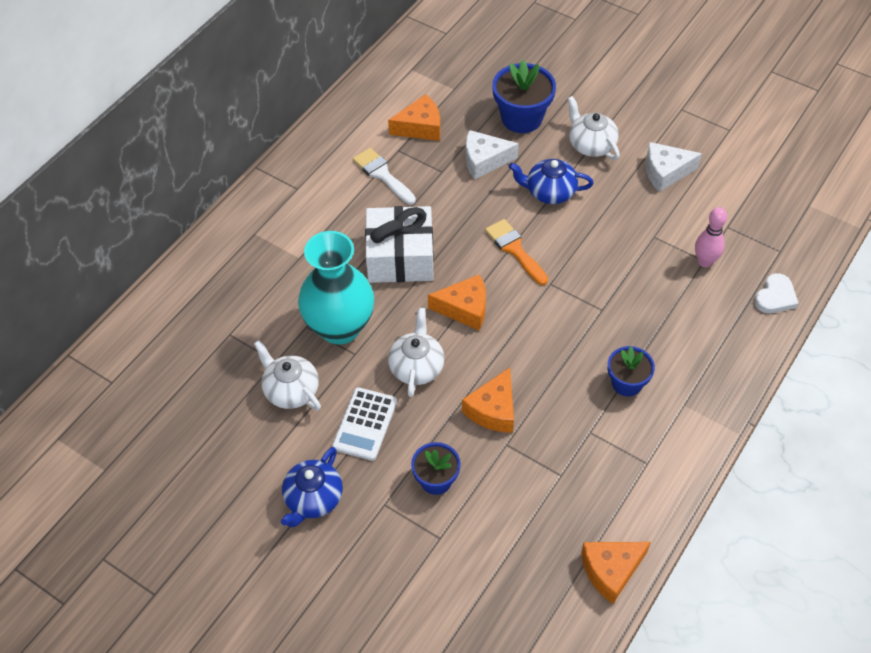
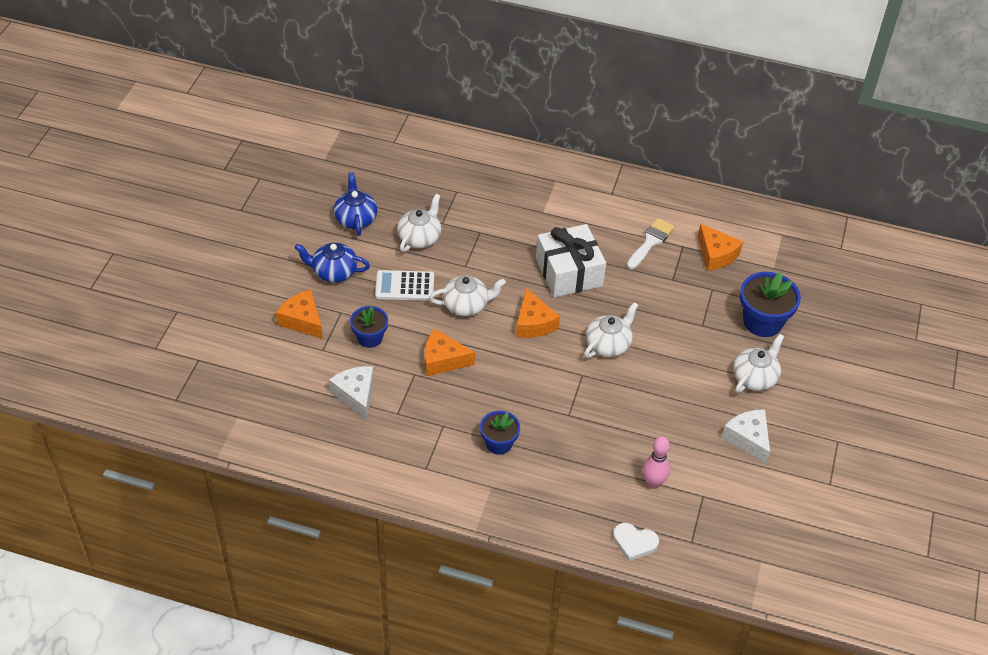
camera: 70 degrees right, 5 degrees down
(340, 327) = (486, 251): turquoise vase -> none
(484, 160) = (698, 305): white cheese -> white cheese (356, 395)
(515, 249) = (608, 344): orange brush -> white teapot
(549, 192) = (683, 357): blue teapot -> blue teapot (355, 218)
(611, 571) = (323, 458): orange cheese -> orange cheese (302, 320)

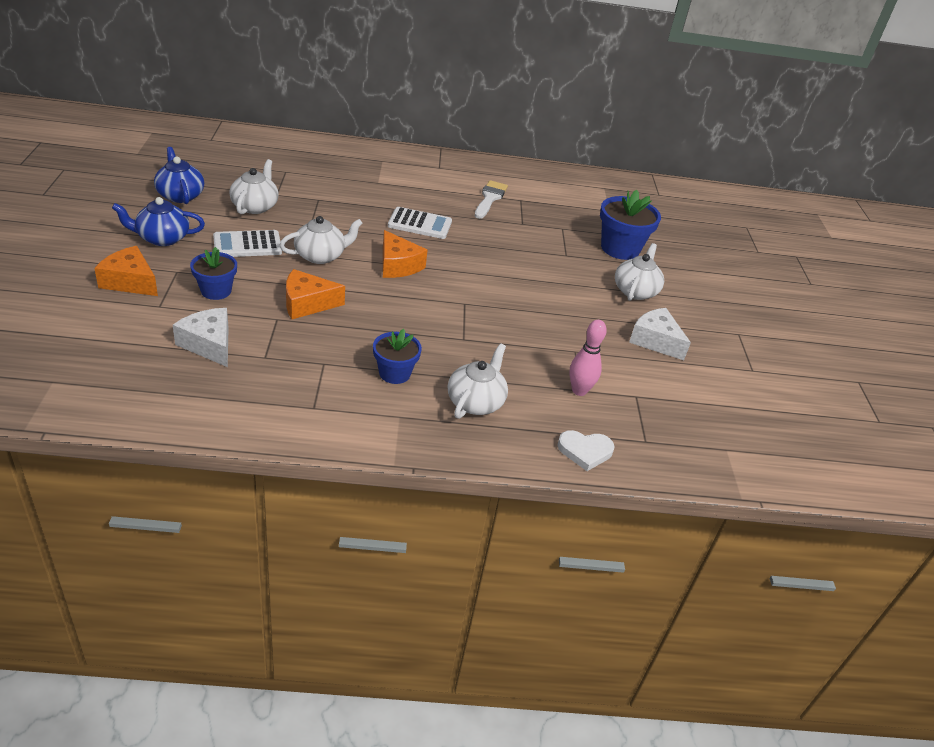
camera: 20 degrees left, 10 degrees down
(569, 272) = (420, 224): white gift -> white calculator
(608, 344) = (481, 276): white teapot -> white teapot (475, 402)
(716, 255) = (554, 204): orange cheese -> none

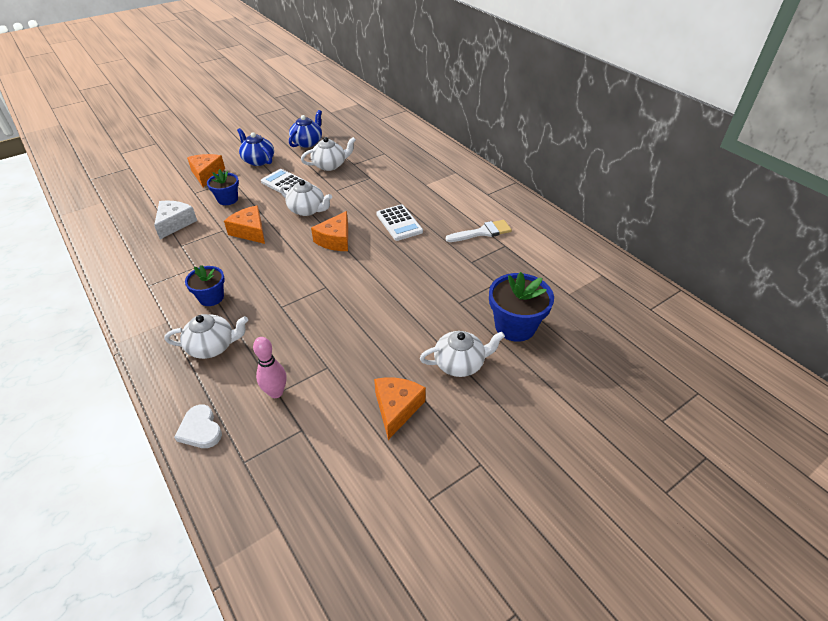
camera: 60 degrees right, 5 degrees up
(655, 341) = (396, 408): white cheese -> orange cheese

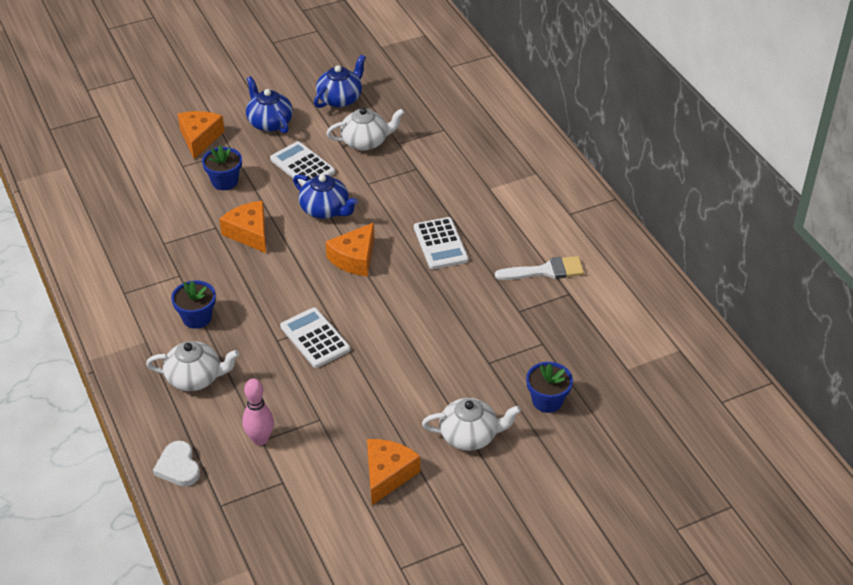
camera: 10 degrees right, 0 degrees up
(175, 223) = (157, 210): white cheese -> none
(307, 210) = (325, 210): white teapot -> blue teapot
(313, 301) = (315, 338): none -> white calculator
(515, 326) = (547, 401): blue flower pot -> blue flower pot, size x0.63

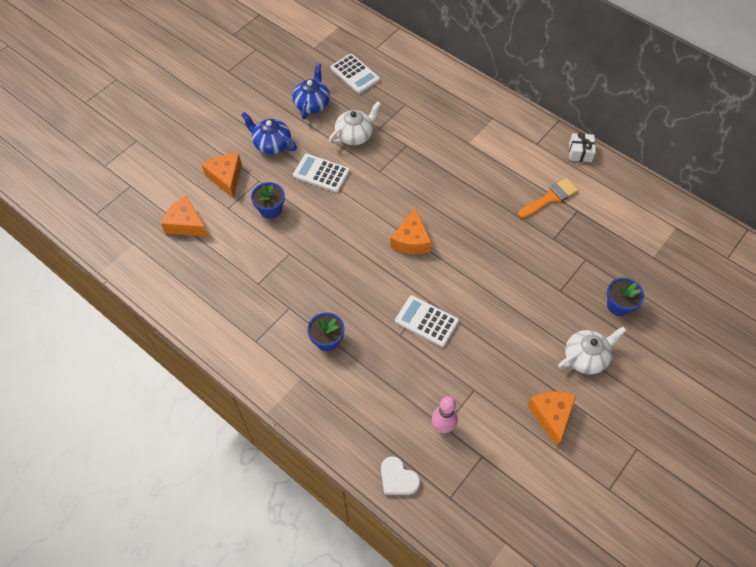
camera: 25 degrees left, 15 degrees up
(195, 378) = (360, 394): white teapot -> none
(249, 233) = (319, 248): orange cheese -> orange cheese (186, 224)
(325, 210) = (363, 206): blue teapot -> none
(440, 244) = (464, 204): white calculator -> white calculator (355, 74)
(545, 271) = (550, 198): white brush -> orange brush
(617, 238) = (580, 152): none -> white gift

